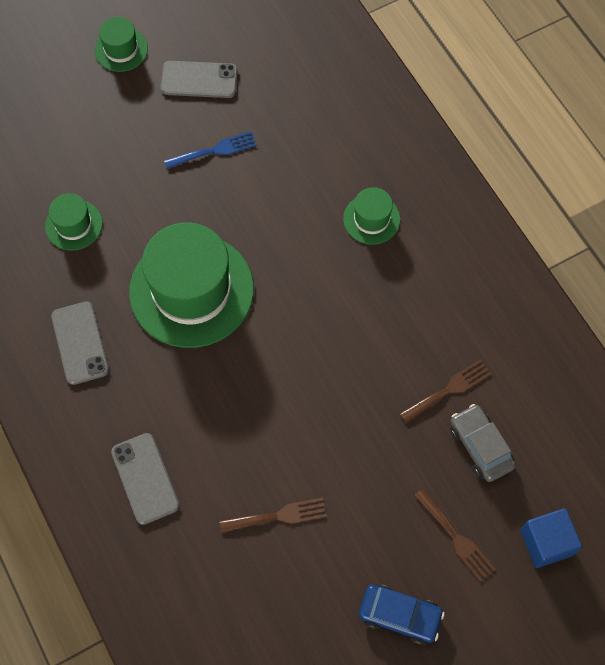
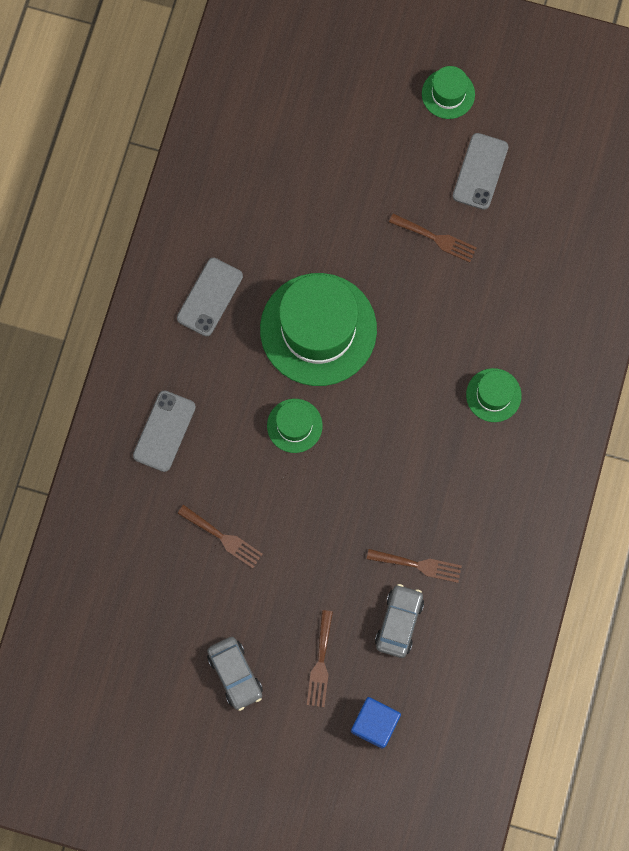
camera: 45 degrees right, 10 degrees up
(74, 225) = (285, 205): green hat -> green hat (294, 425)
(199, 80) = (480, 171): grey phone -> grey phone turned 60 degrees clockwise
(215, 150) = (436, 239): blue fork -> brown fork
(400, 615) = (235, 674): blue car -> grey car

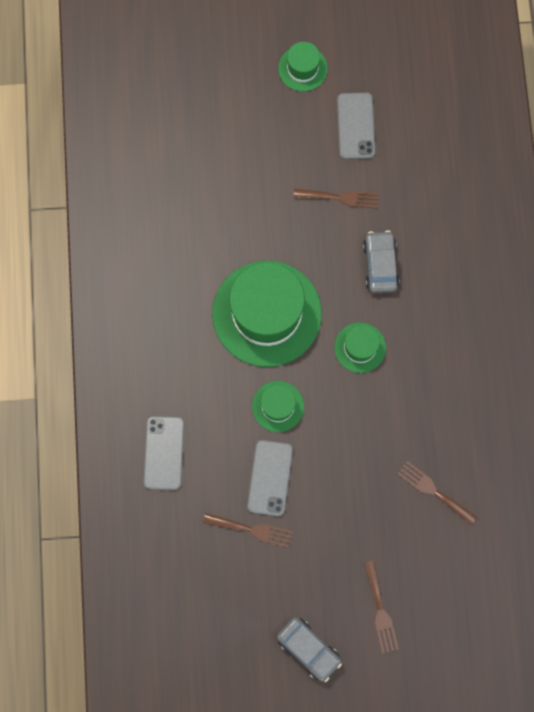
camera: 20 degrees left, 0 degrees up
(210, 297) = (160, 318): grey phone -> grey phone (270, 478)
(374, 723) = (448, 647): blue cube -> none
(399, 622) = (435, 548): grey car -> grey car (380, 265)
(418, 565) = (433, 491): brown fork -> brown fork turned 135 degrees counterclockwise
(493, 395) = (441, 317): green hat -> green hat (360, 347)

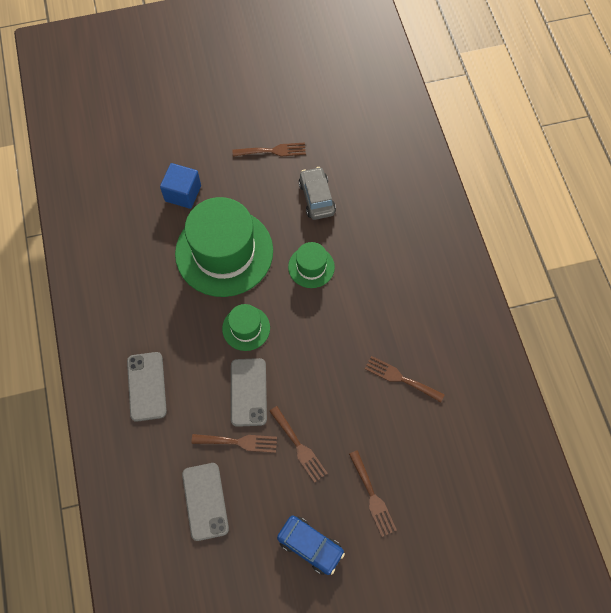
camera: 10 degrees left, 10 degrees down
(230, 234) = (183, 193): none -> blue cube
(302, 68) = (225, 60): green hat -> none
(308, 649) = (310, 546): grey car -> blue car
(314, 545) = (299, 447): none -> brown fork
(356, 126) = (277, 95): grey phone -> grey phone (205, 501)

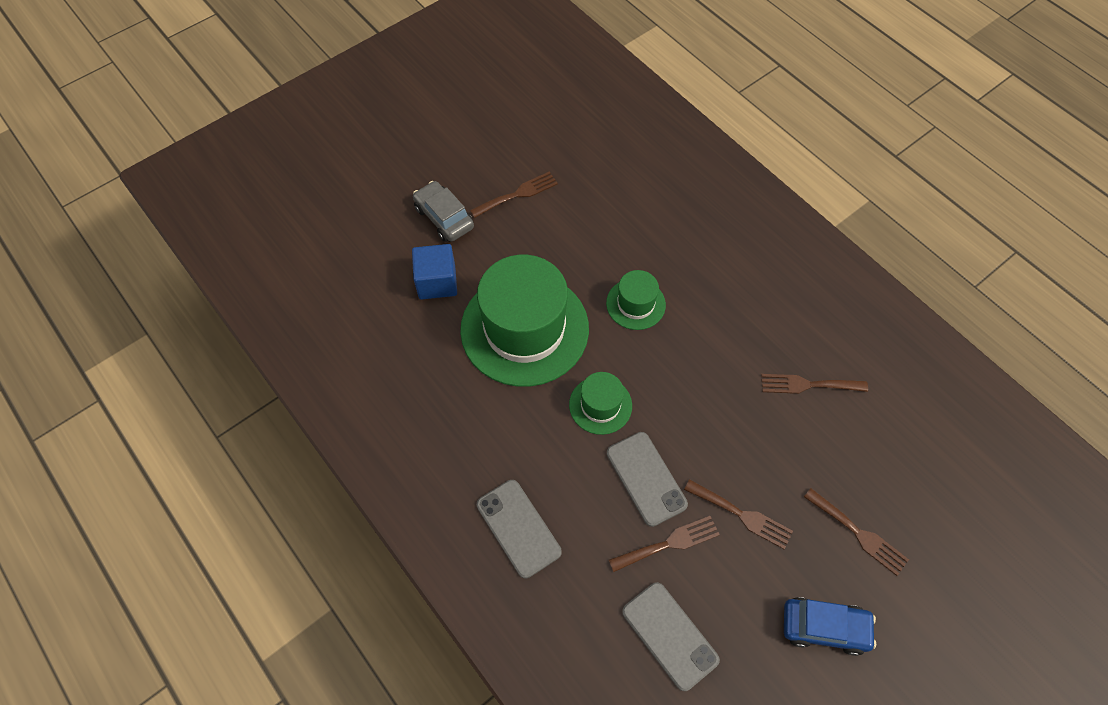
camera: 25 degrees left, 5 degrees down
(317, 198) = (597, 226): grey car -> grey car (444, 218)

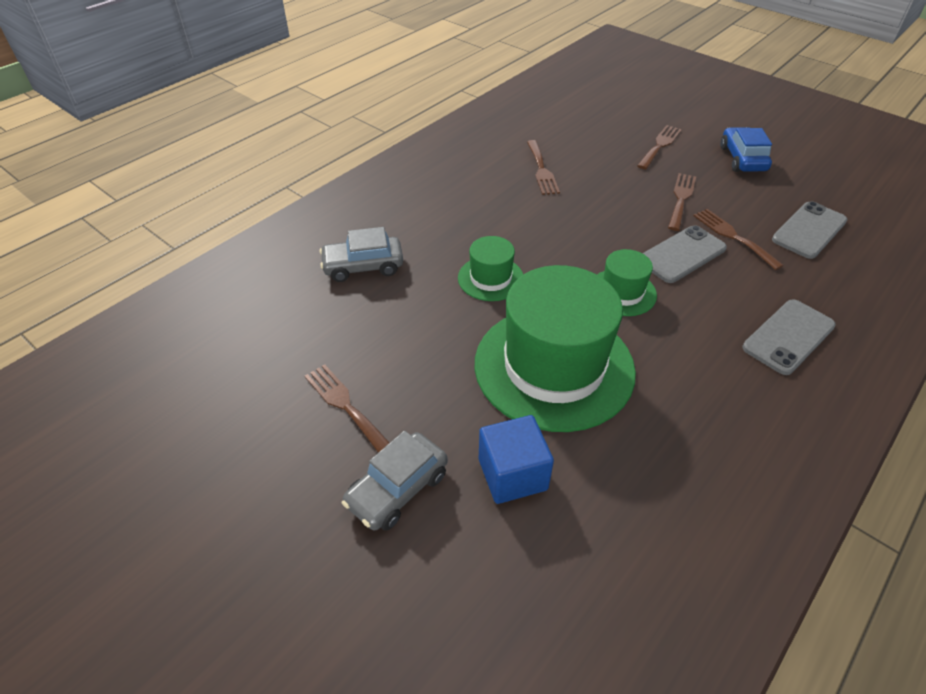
camera: 100 degrees left, 15 degrees down
(665, 213) = (363, 266): none -> grey car

